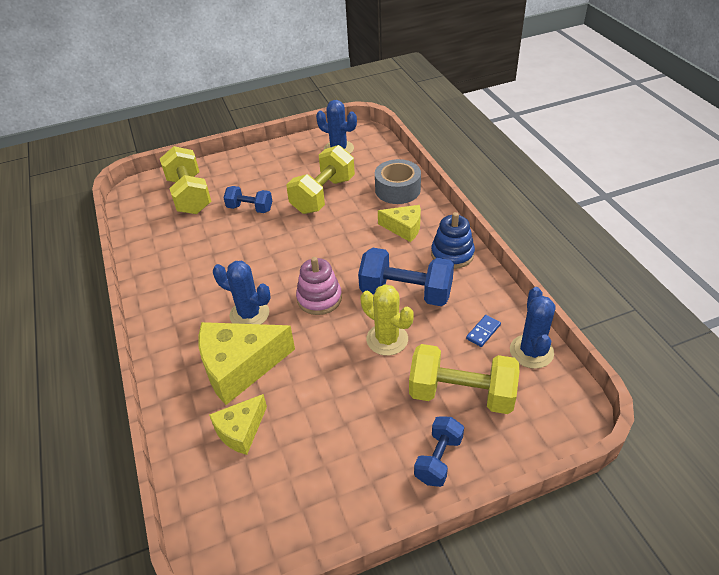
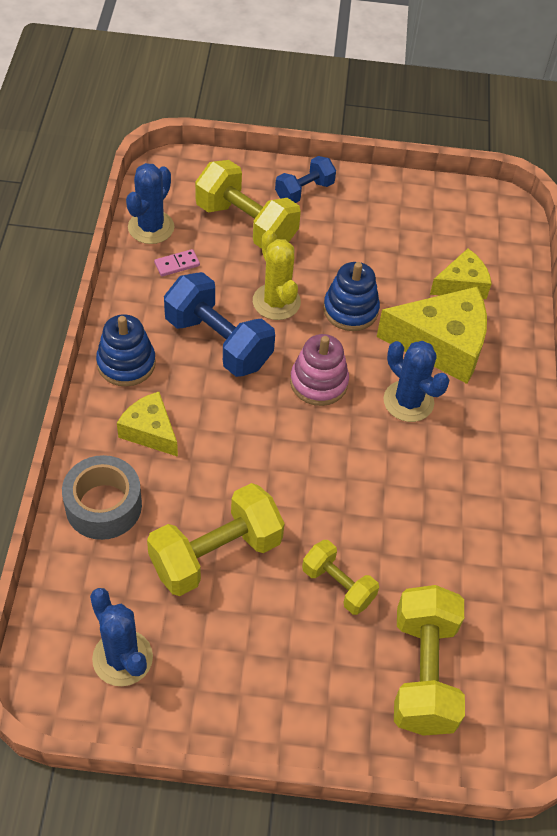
camera: 160 degrees left, 10 degrees up
(250, 208) = (338, 585): blue dumbbell -> yellow dumbbell
(326, 360) = (350, 310): none -> blue stacking toy
(483, 332) = (177, 264): blue domino -> pink domino

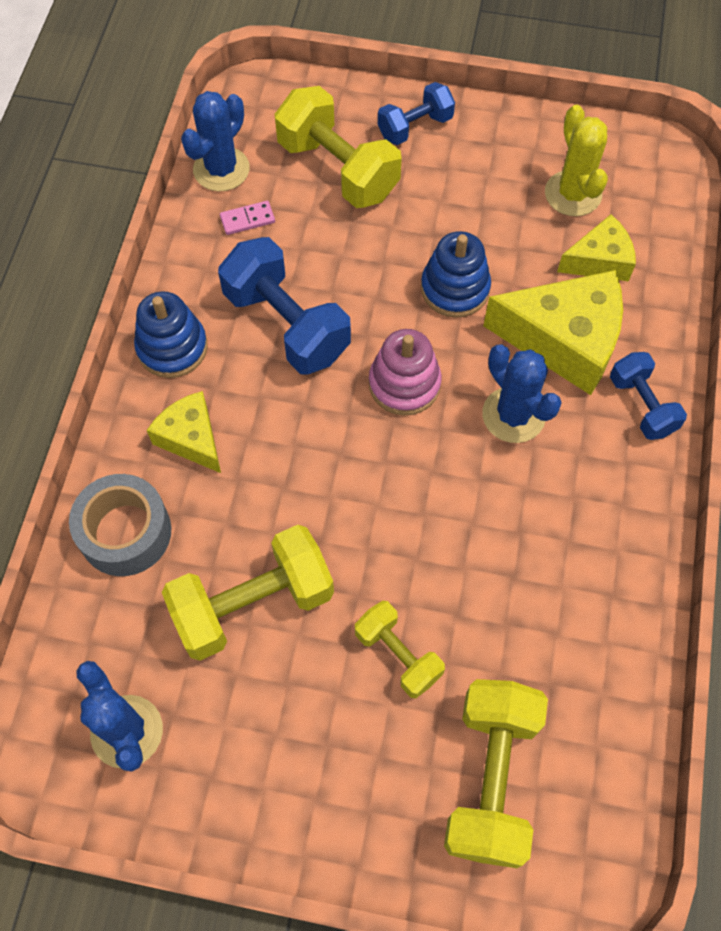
camera: 10 degrees right, 10 degrees up
(276, 302) = (364, 274): yellow cactus -> yellow cactus (573, 194)
(508, 390) = (642, 405): none -> blue dumbbell

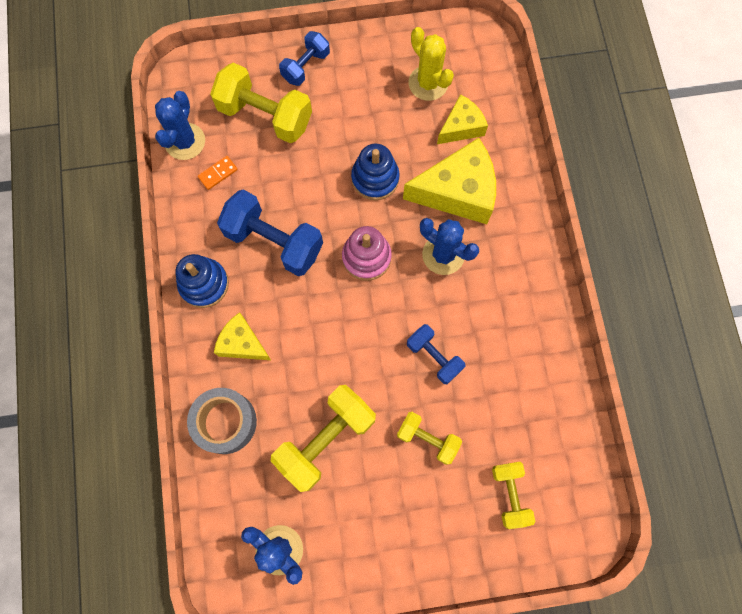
camera: 20 degrees left, 10 degrees up
(247, 219) = (218, 173): pink domino -> orange domino
(491, 778) = (509, 494): yellow dumbbell -> yellow dumbbell, size x0.59
(642, 405) = (521, 220): blue dumbbell -> blue dumbbell (434, 357)

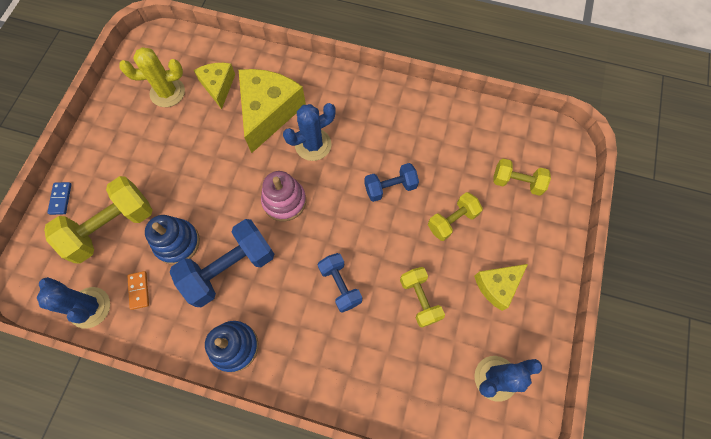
camera: 65 degrees left, 5 degrees down
(225, 422) = (368, 379): grey tape -> none
(242, 343) = (305, 334): yellow cheese -> yellow cheese (497, 286)
(271, 56) = (60, 199): none -> blue domino
(306, 66) = (90, 175): blue dumbbell -> blue dumbbell (340, 285)
(326, 439) = (419, 299): yellow dumbbell -> yellow dumbbell, size x0.59
(375, 178) = (222, 165): blue stacking toy -> blue stacking toy (177, 242)

